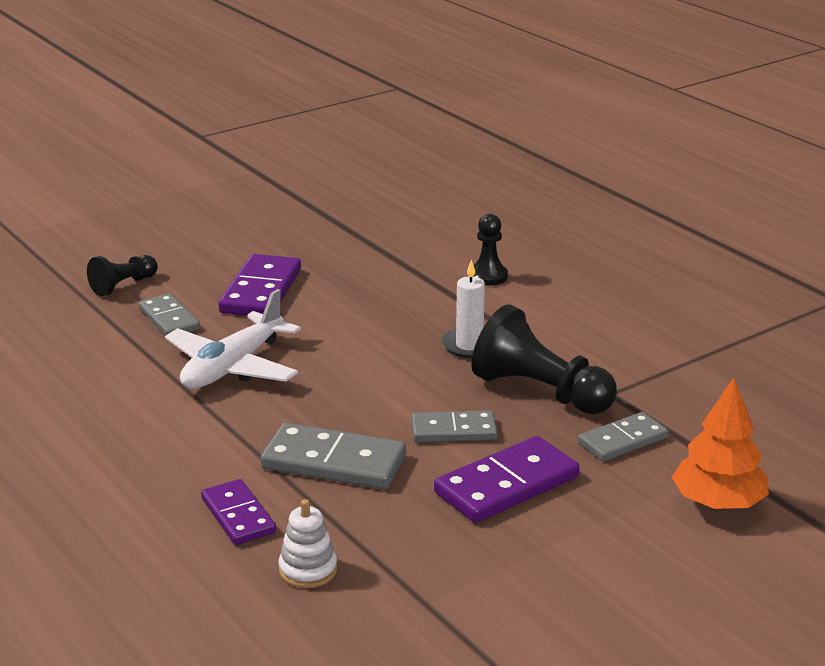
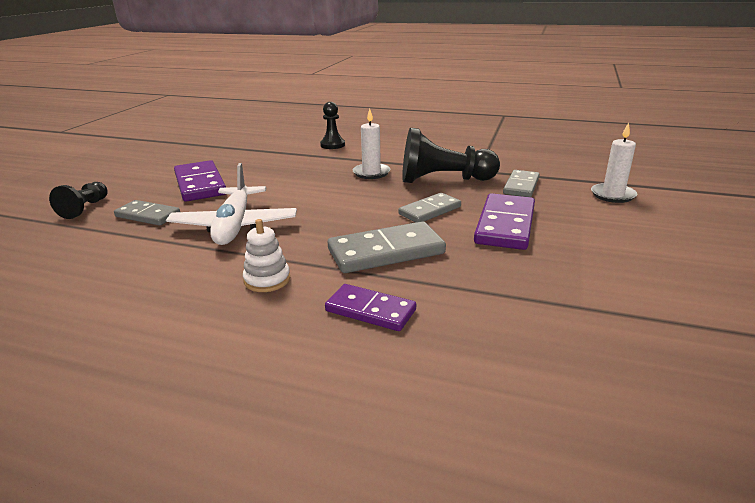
camera: 35 degrees left, 0 degrees up
(308, 570) = (477, 323): white stacking toy -> white stacking toy (267, 280)
(718, 503) = (612, 195): orange tree -> white candle

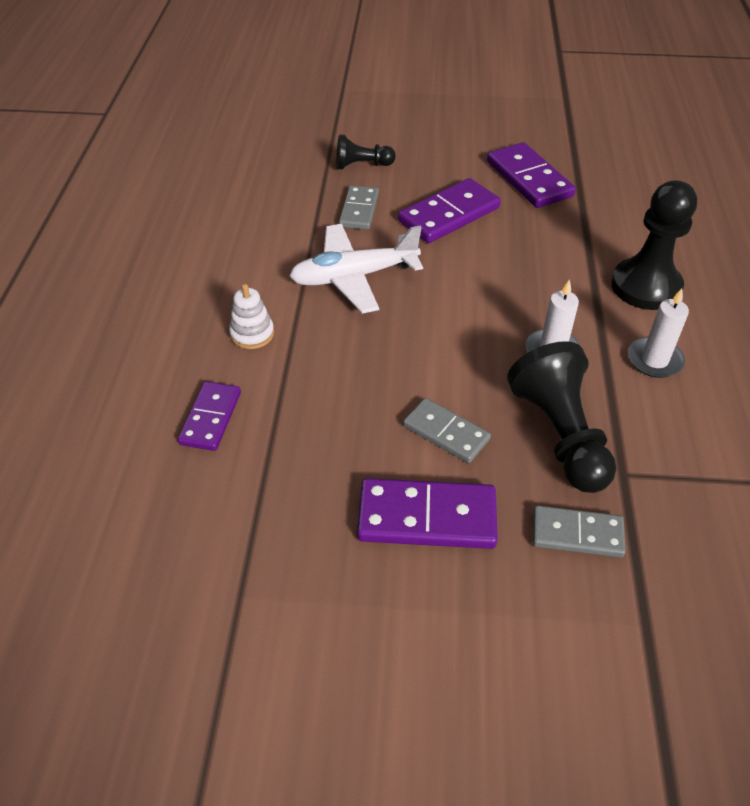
camera: 75 degrees right, 20 degrees up
(194, 157) = (529, 179): none -> purple domino
(332, 145) = (645, 286): black pawn -> black pawn, size x1.78
(386, 252) = (325, 409): grey domino -> none
(612, 195) = (591, 667): white candle -> white candle (654, 360)

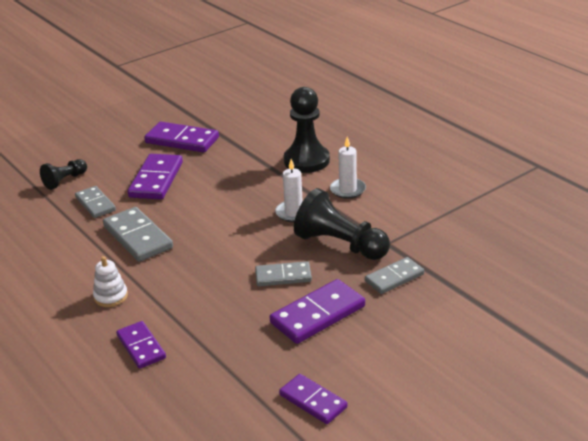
camera: 40 degrees left, 15 degrees down
(290, 638) = (313, 401): none -> purple domino
(354, 277) = (137, 237): white plane -> grey domino

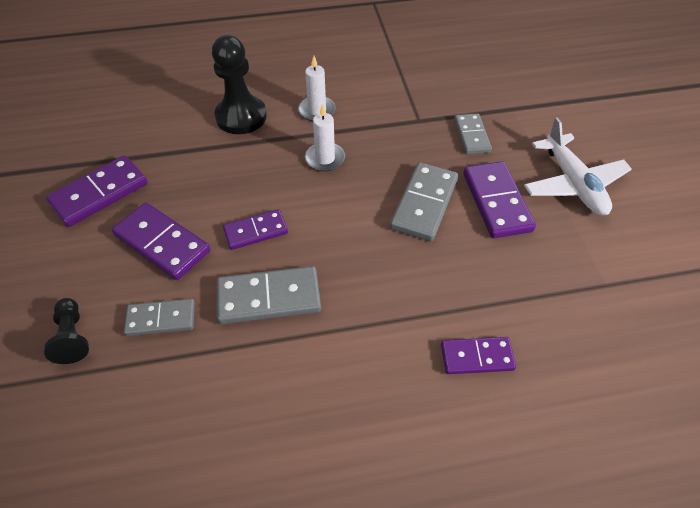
camera: 65 degrees left, 20 degrees up
(111, 296) = (368, 359): white stacking toy -> none
(283, 276) = (424, 204): grey domino -> grey domino, size x1.55
(313, 401) = (615, 249): purple domino -> purple domino (256, 231)
(340, 245) = (400, 148): black pawn -> none
(383, 356) = (573, 183): none -> white plane

